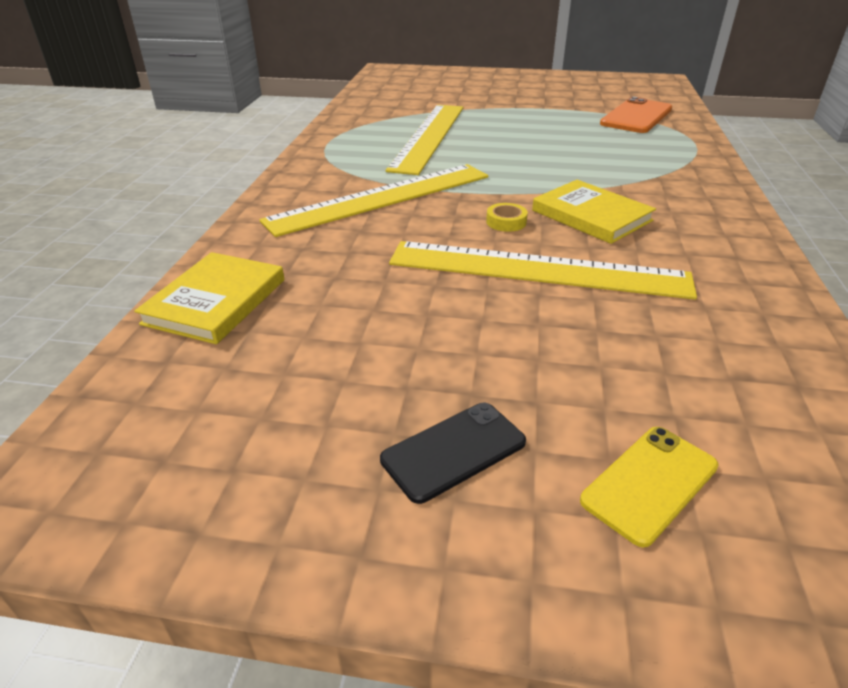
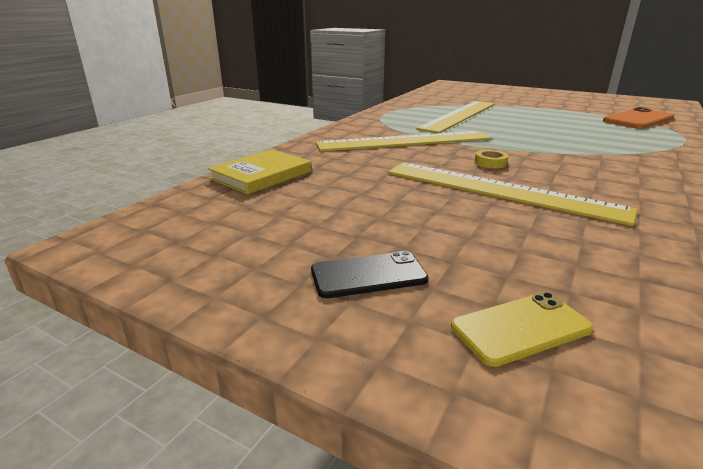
camera: 20 degrees right, 10 degrees down
(591, 215) = (564, 167): yellow book -> none

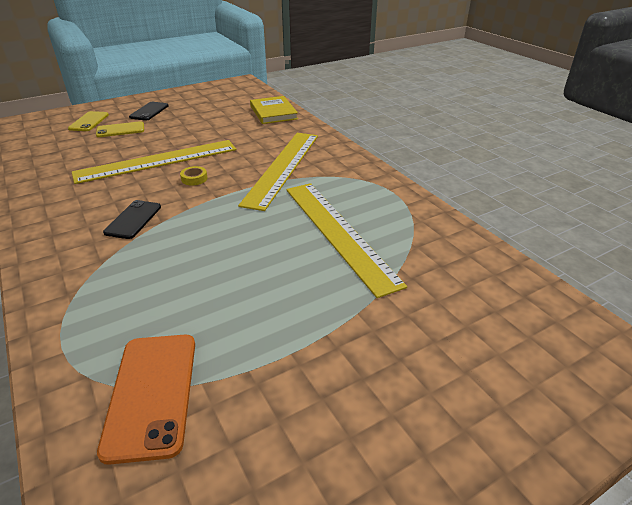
camera: 120 degrees right, 10 degrees up
(482, 261) = (120, 130): none -> yellow phone
(589, 162) = (133, 219): none -> black phone

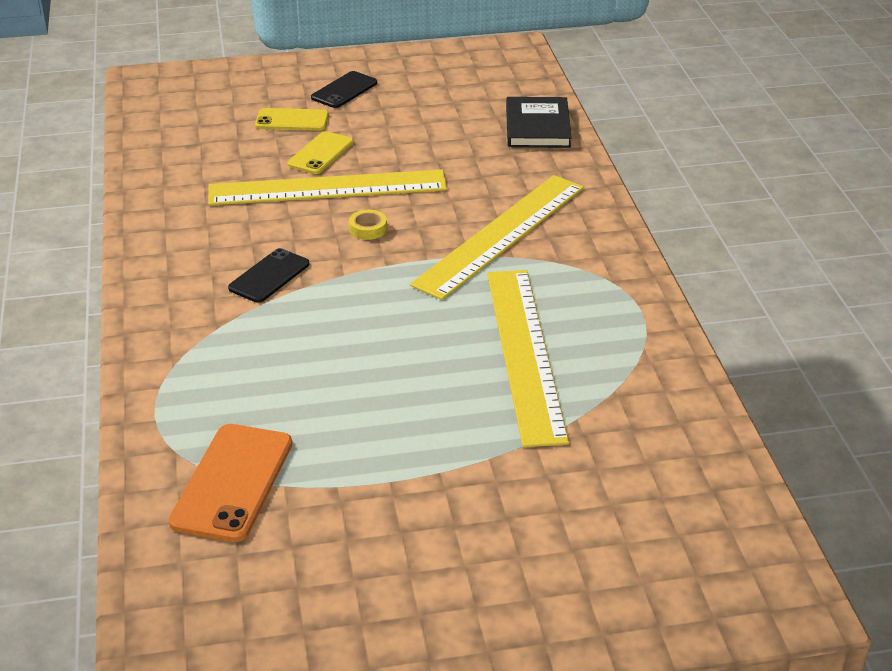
camera: 20 degrees right, 0 degrees up
(89, 122) = (251, 96): yellow phone -> yellow phone (321, 153)
(273, 112) = (537, 126): yellow book -> black book

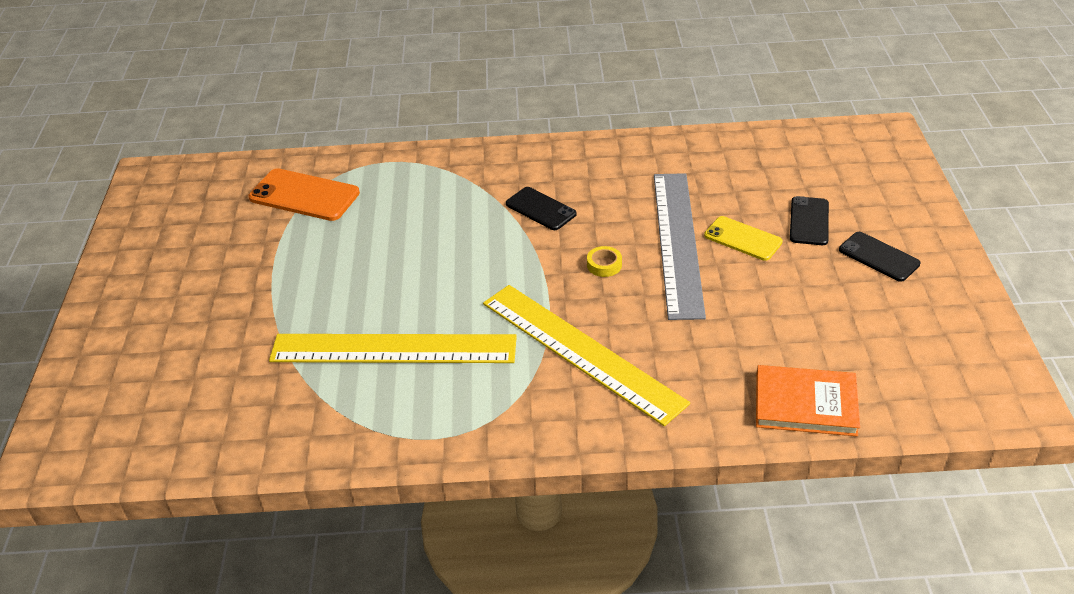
camera: 100 degrees right, 5 degrees up
(292, 120) = (809, 221): yellow phone -> black phone
(327, 188) = (677, 242): yellow ruler -> grey ruler
(537, 126) = (805, 404): black book -> orange book

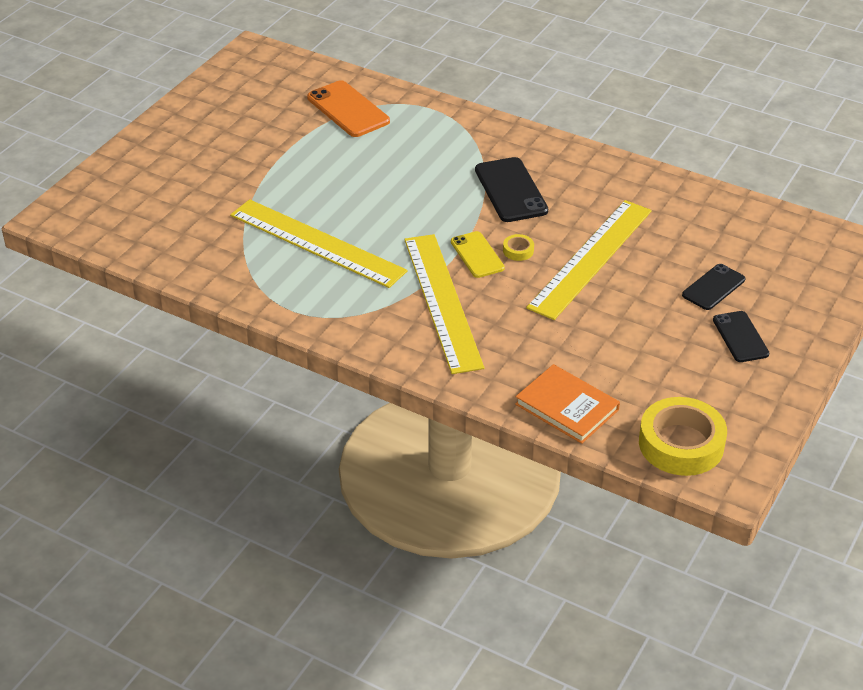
camera: 30 degrees right, 0 degrees up
(541, 209) = (511, 190): black phone -> black phone, size x1.54
(677, 242) = (591, 258): grey ruler -> yellow ruler
(742, 239) = (645, 277): yellow phone -> yellow phone (477, 255)
(941, 388) = (681, 444): none -> yellow tape

